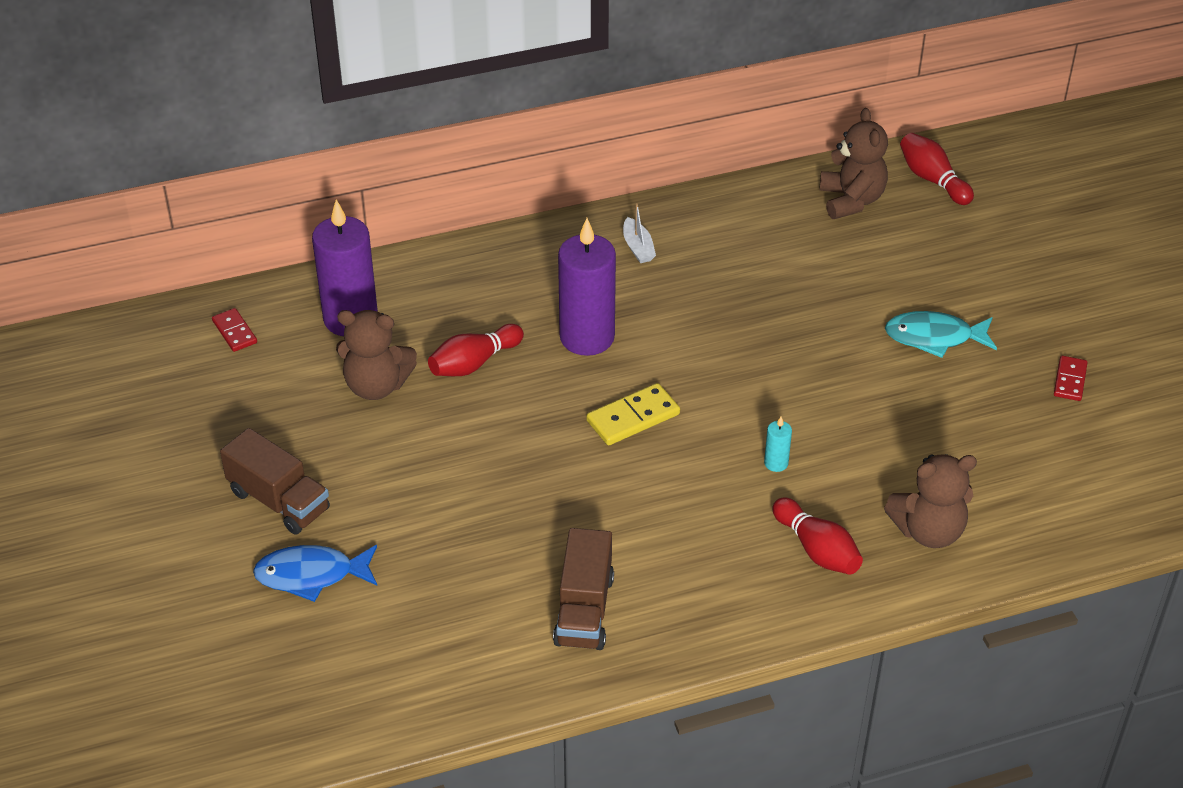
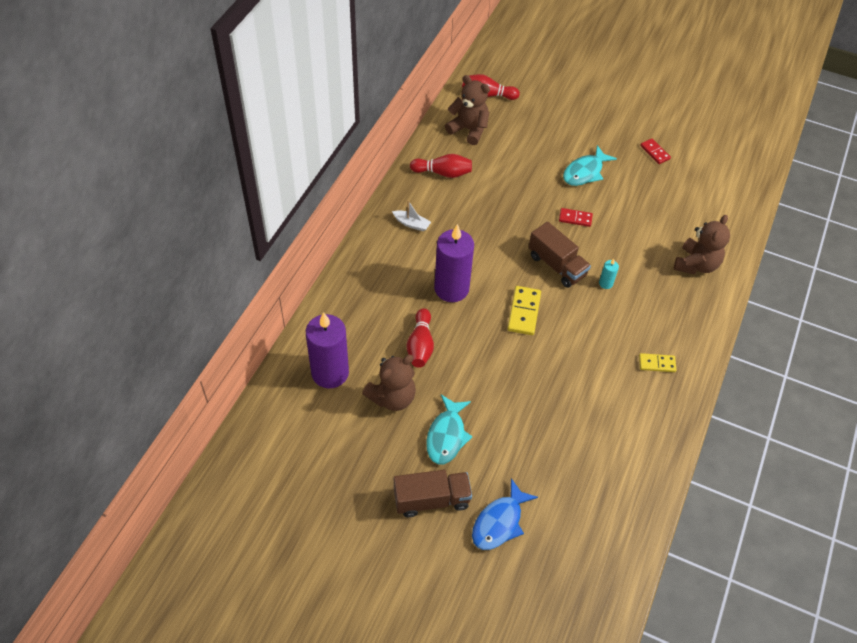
camera: 50 degrees left, 10 degrees up
(234, 332) = (280, 431): red domino -> red domino (575, 218)
(377, 461) = (447, 436): none -> turquoise fish
(584, 610) = (629, 423): brown truck -> brown truck (556, 265)
(710, 585) = (657, 364): none -> yellow domino
(817, 550) = (671, 310): red bowling pin -> red bowling pin (443, 173)

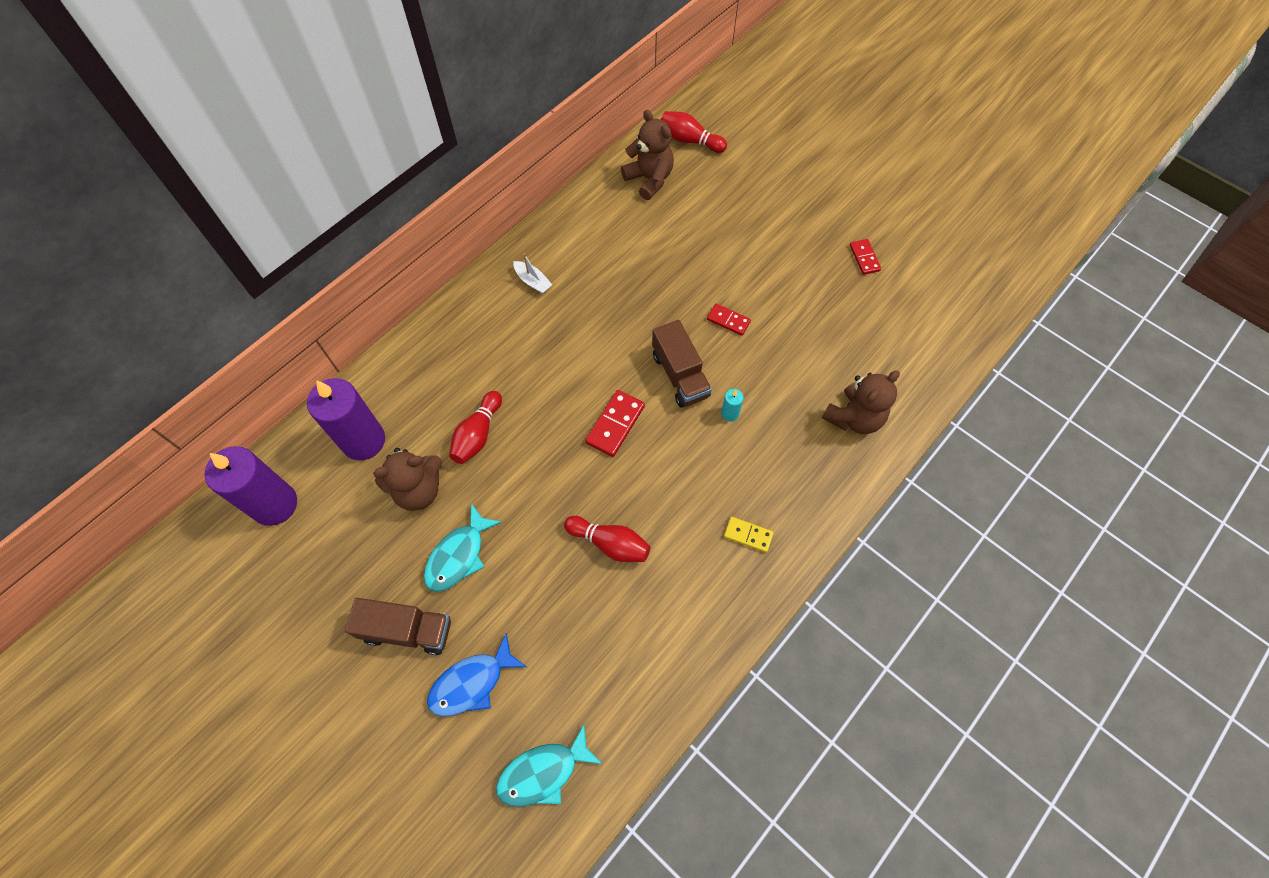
camera: 20 degrees right, 10 degrees up
(443, 173) = (596, 226): red bowling pin -> red bowling pin (610, 543)
(451, 288) = (543, 373): purple candle -> purple candle (275, 504)
(524, 312) = (615, 424): yellow domino -> red domino
(585, 172) = (766, 264): turquoise fish -> turquoise fish (543, 772)

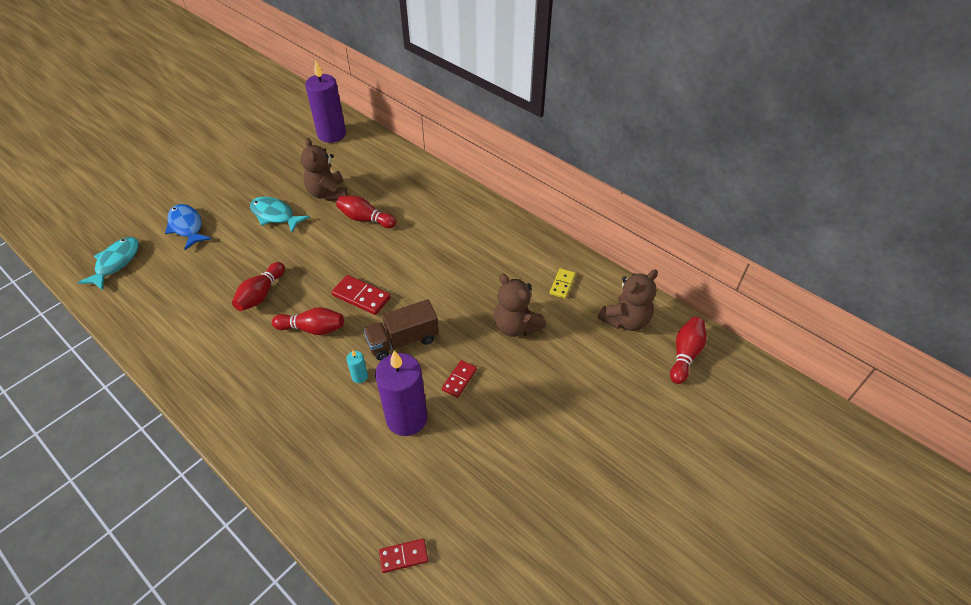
camera: 90 degrees right, 15 degrees down
(363, 441) = (369, 166): purple candle -> purple candle (406, 418)
(407, 630) = (232, 196): brown truck -> none
(533, 281) = (502, 243): white boat -> none
(543, 772) = (116, 263): turquoise fish -> turquoise fish turned 45 degrees clockwise
(665, 472) = (312, 329): none -> red bowling pin
(748, 535) = (242, 385): yellow domino -> yellow domino (562, 284)
(854, 417) = (340, 483): brown teddy bear -> brown teddy bear (516, 326)
(864, 258) = (541, 517): red domino -> red domino (403, 556)

